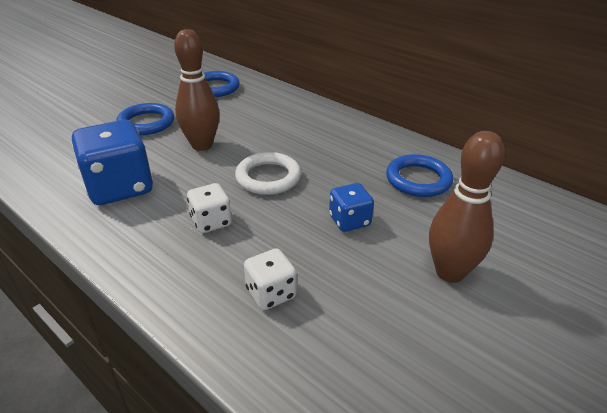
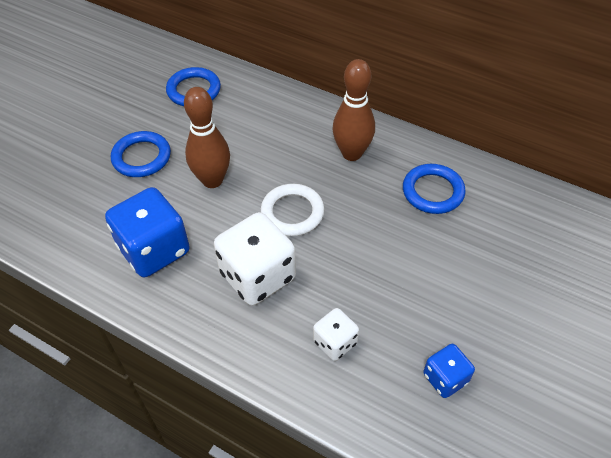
camera: 10 degrees left, 15 degrees up
(211, 222) = (257, 276): white dice -> white dice, size x1.87
(349, 221) = (381, 253): blue dice -> blue dice (445, 378)
(449, 272) = (476, 294): brown bowling pin -> brown bowling pin (352, 153)

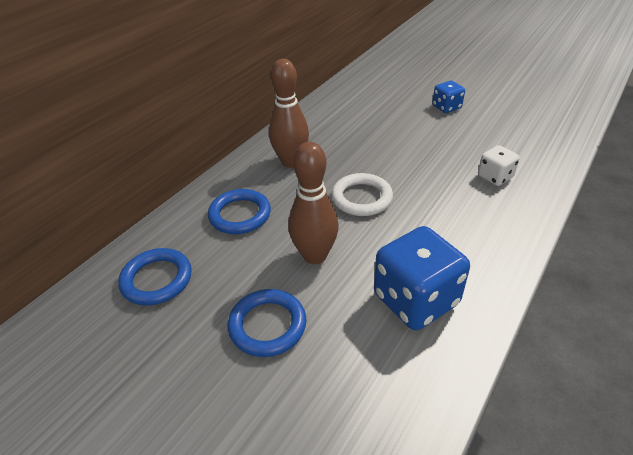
camera: 85 degrees left, 10 degrees down
(257, 276) = (438, 219): white dice -> none
(433, 191) = (340, 125): blue ring -> blue ring (240, 215)
(445, 378) = (508, 131): blue dice -> blue dice (446, 107)

